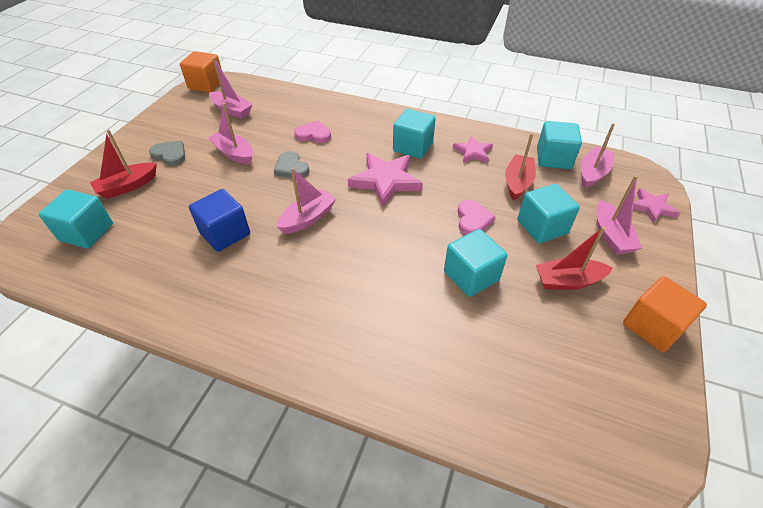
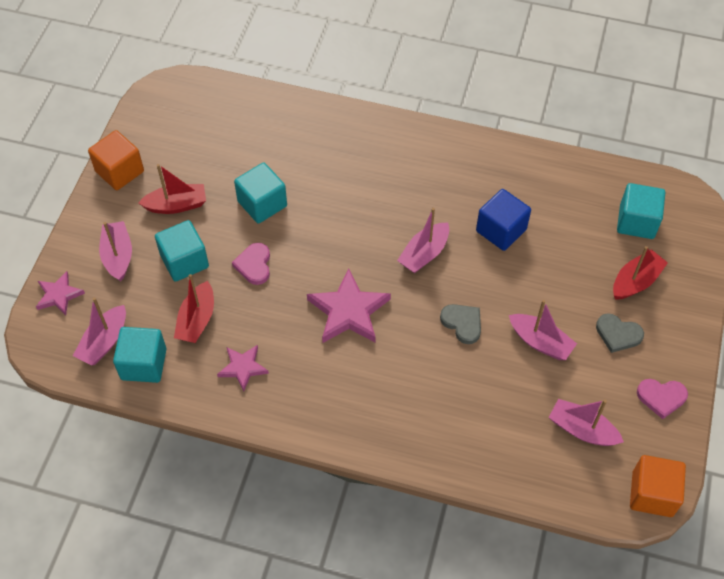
camera: 175 degrees right, 10 degrees up
(313, 134) = (451, 386): pink heart -> pink heart (661, 397)
(413, 147) = (319, 372): turquoise cube -> none

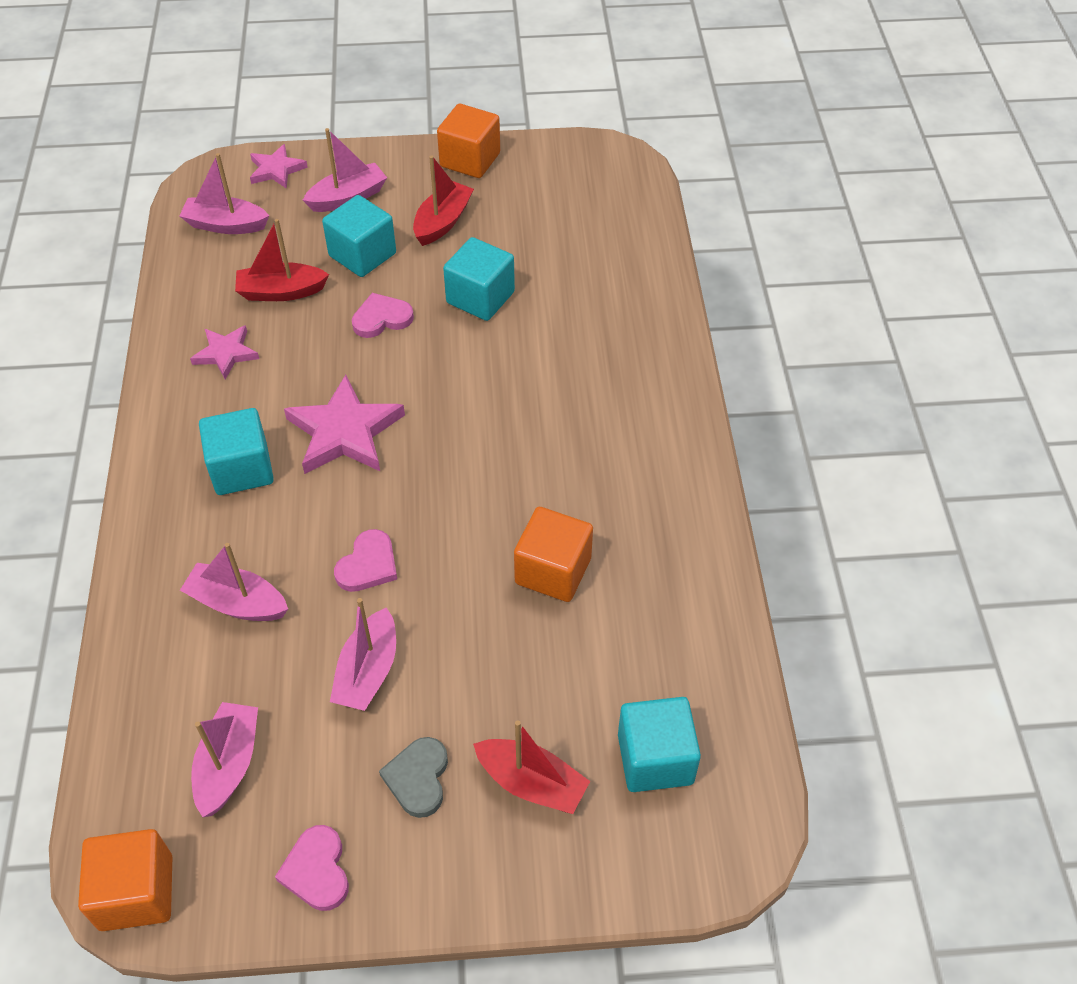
camera: 70 degrees right, 5 degrees down
(143, 364) = (205, 266): turquoise cube -> turquoise cube (242, 469)
(176, 205) = (442, 222): red boat -> red boat turned 120 degrees counterclockwise
(424, 254) = (471, 489): pink boat -> pink boat (237, 603)
(462, 323) = (368, 565): grey heart -> pink heart
(501, 230) = (553, 571): blue cube -> orange cube

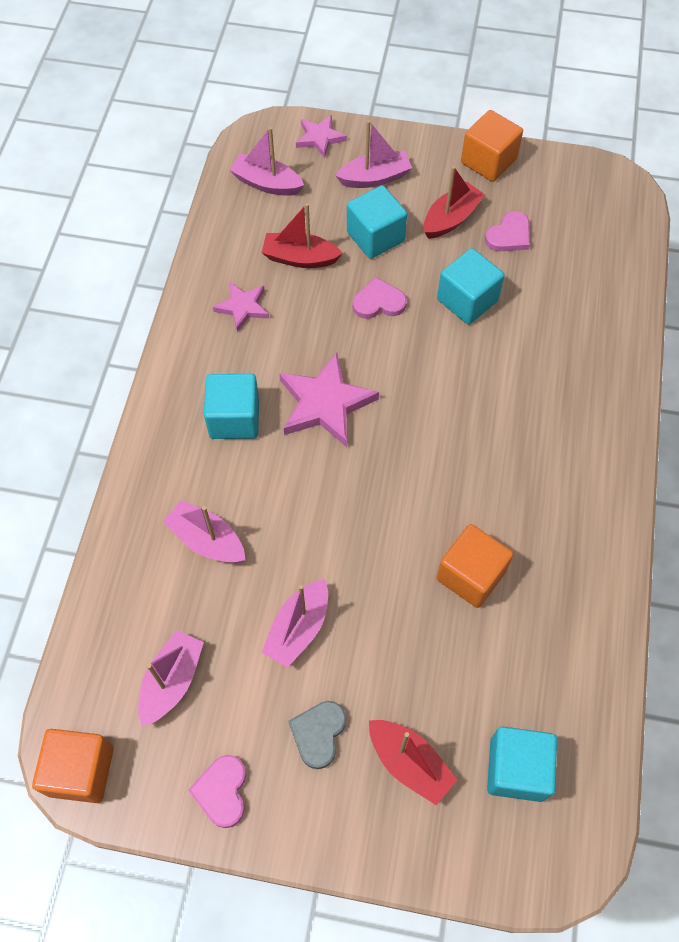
camera: 15 degrees right, 10 degrees up
(368, 565) = (318, 531): pink heart -> pink heart (509, 235)

